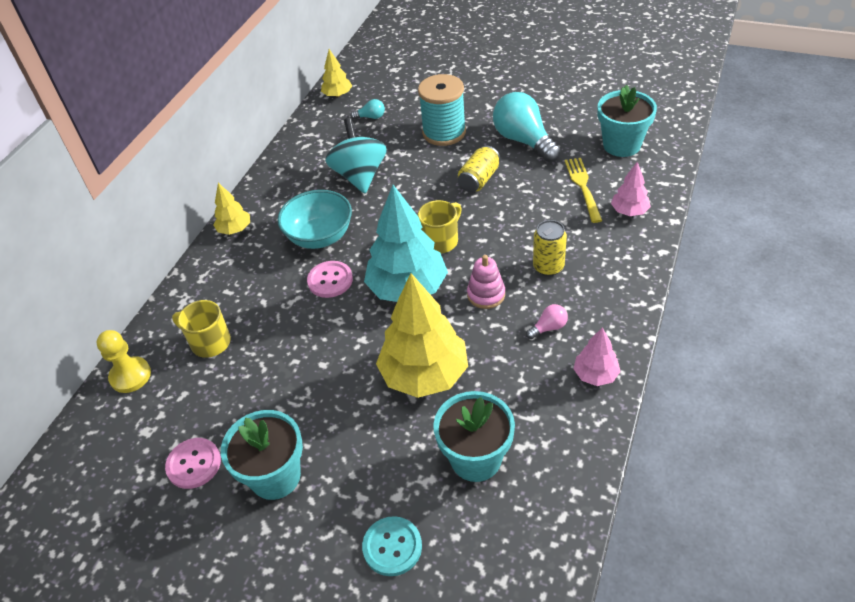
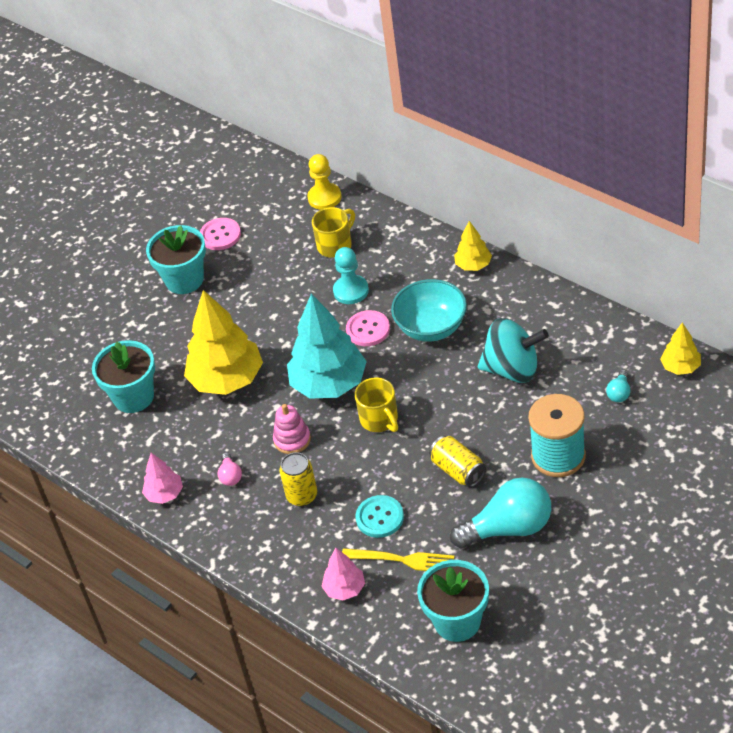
camera: 110 degrees right, 0 degrees up
(278, 309) = (351, 291): none -> turquoise pawn
(392, 547) = (94, 338): turquoise button -> turquoise button (379, 517)

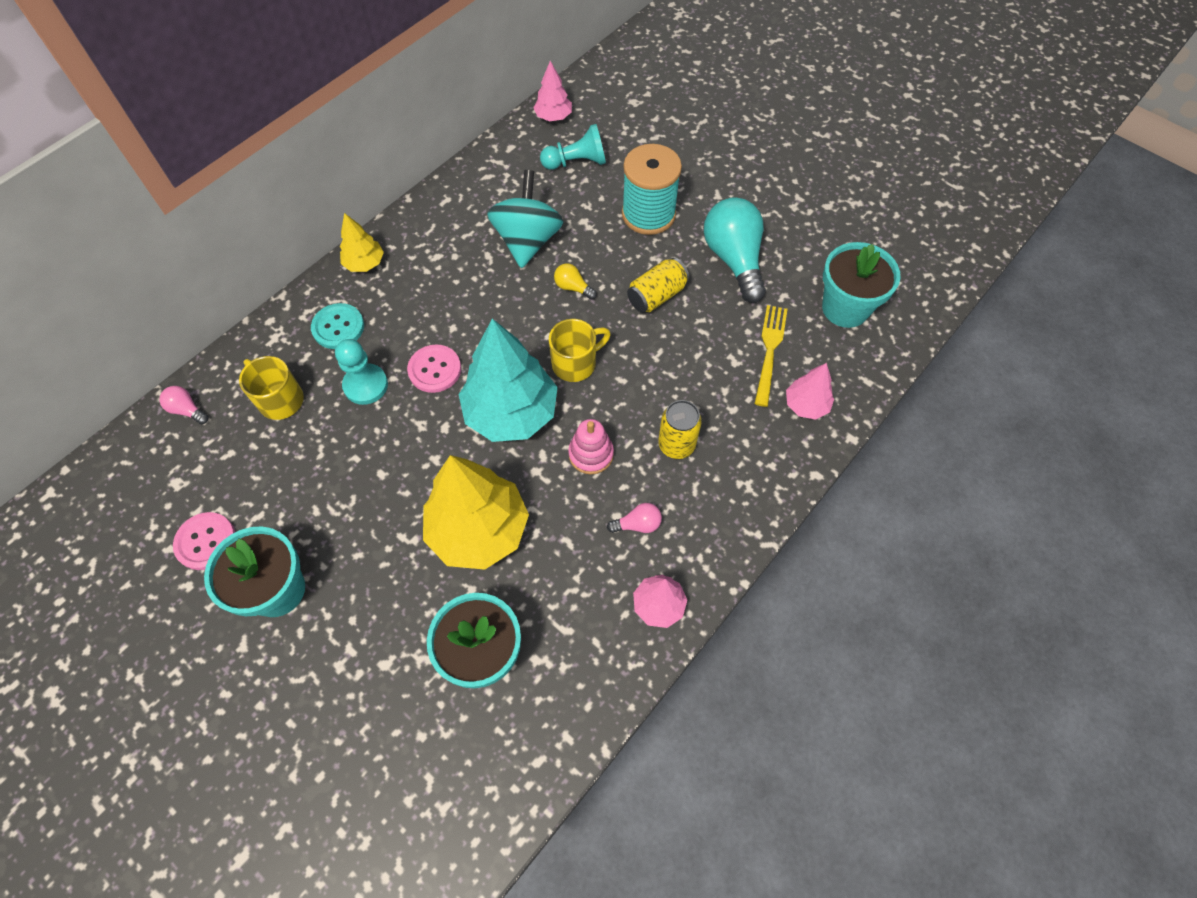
camera: 95 degrees left, 15 degrees up
(324, 197) = (187, 410): yellow pawn -> pink light bulb
(379, 517) = (713, 369): turquoise button -> turquoise button (338, 327)
(431, 327) = (449, 308): turquoise bowl -> none
(461, 408) = (573, 287): none -> yellow light bulb
(619, 393) = (576, 162): turquoise light bulb -> turquoise pawn
(680, 367) = (553, 117): yellow tree -> pink tree

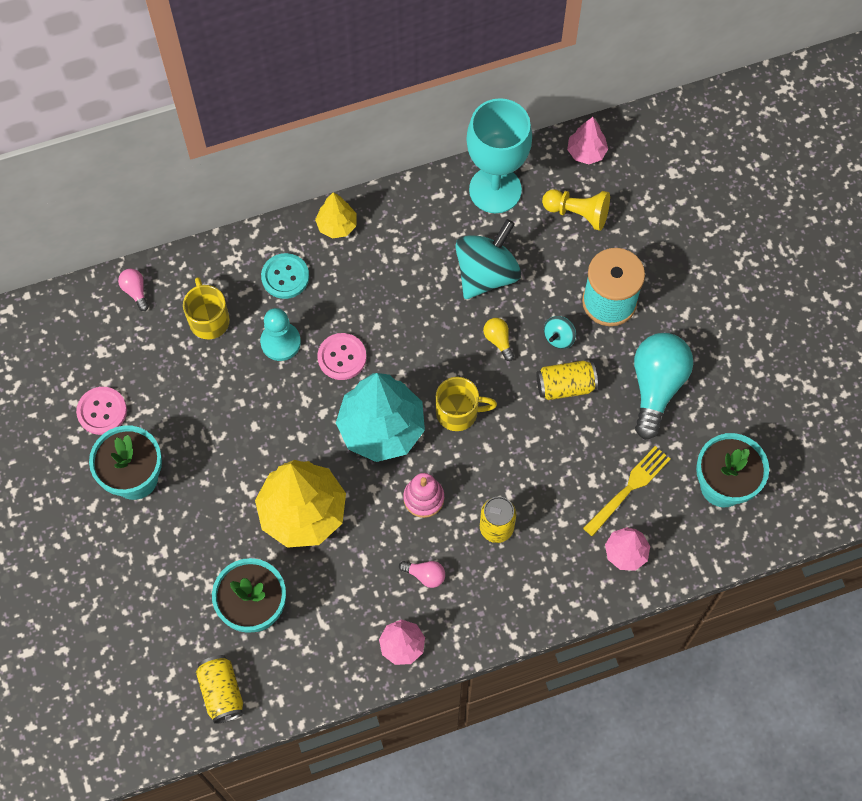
camera: 30 degrees right, 5 degrees up
(493, 175) = (495, 190): none -> turquoise goblet
(498, 767) = (221, 692): none -> yellow can
(576, 162) = (577, 213): turquoise pawn -> yellow pawn
(624, 261) = (559, 337): none -> turquoise spinning top

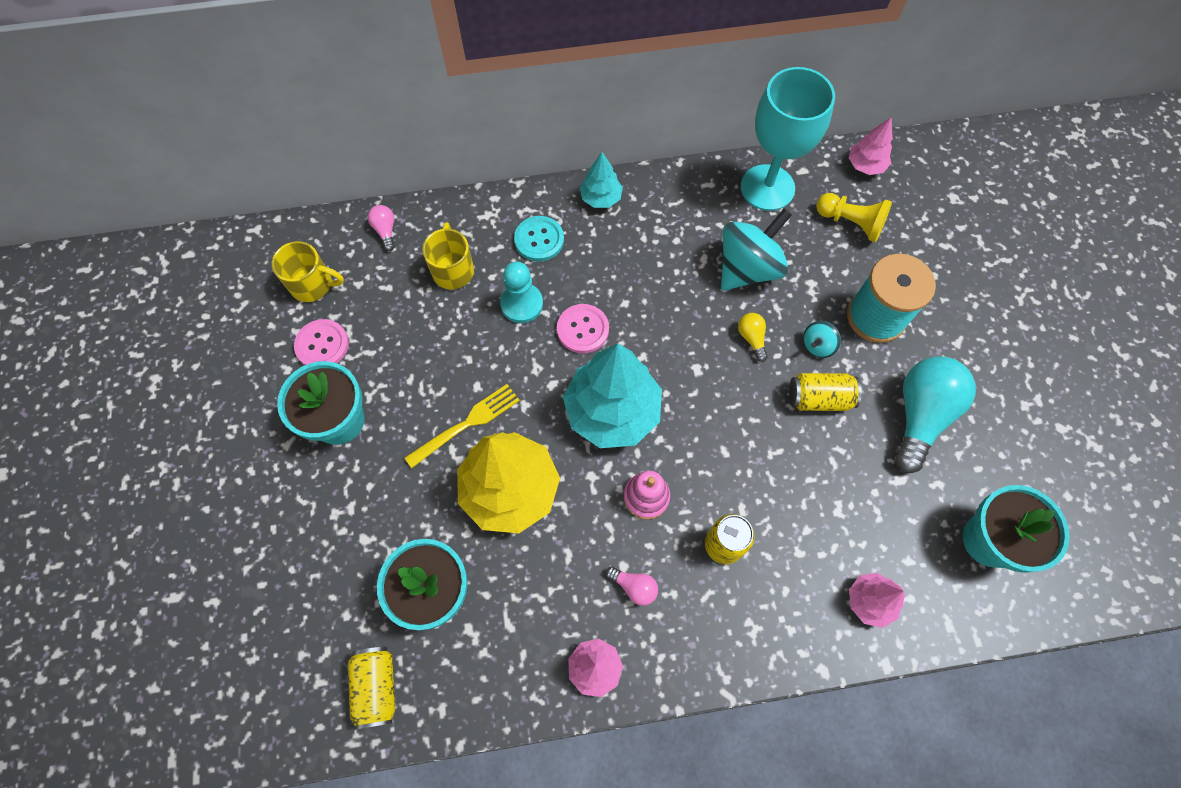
camera: 10 degrees right, 0 degrees up
(337, 225) = (600, 198): yellow tree -> turquoise tree
(458, 412) = (698, 408): yellow mug -> yellow mug (313, 284)
(628, 488) = (879, 525): yellow fork -> yellow fork (466, 424)

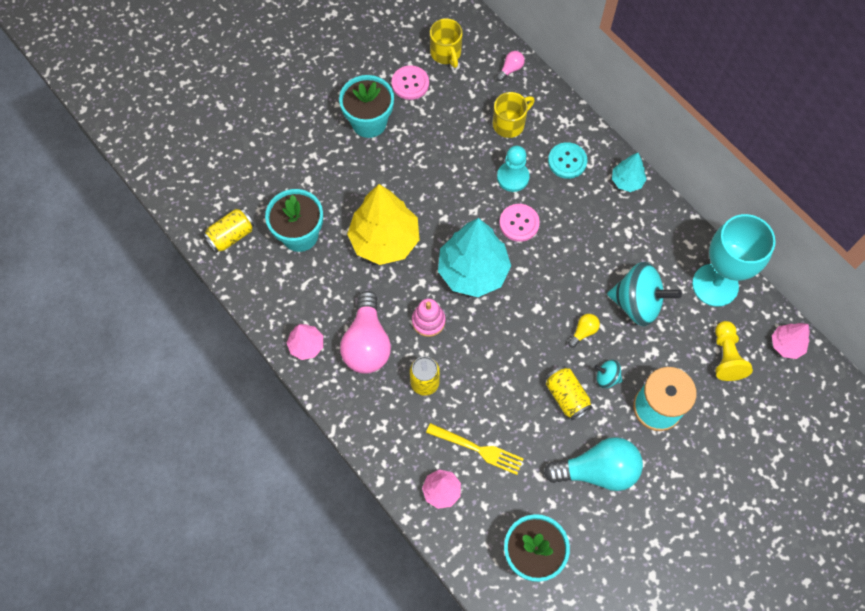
camera: 60 degrees right, 0 degrees up
(466, 424) = (411, 192): yellow fork -> yellow fork (478, 449)
(634, 587) = (367, 343): pink light bulb -> pink light bulb, size x2.29

